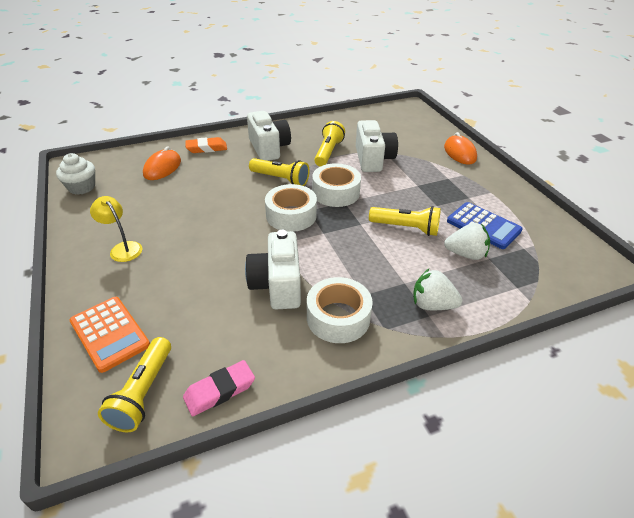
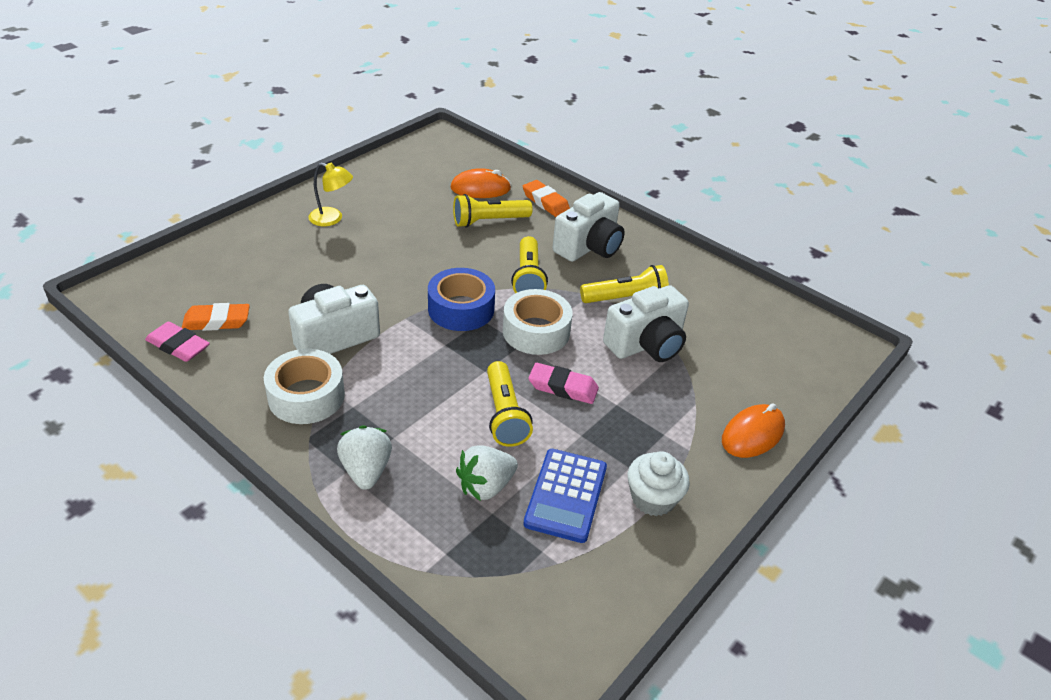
camera: 60 degrees right, 0 degrees up
(82, 187) = (408, 157): white cupcake -> white cupcake (653, 499)
(109, 333) = (219, 258): orange calculator -> none
(123, 248) = (332, 219): yellow lamp -> yellow lamp turned 90 degrees clockwise
(143, 393) = (161, 303): yellow flashlight -> yellow flashlight (489, 221)
(204, 355) = (216, 321): none -> orange eraser
(291, 215) = (461, 309): white tape -> blue tape
(393, 199) = (563, 387): none -> pink eraser
(465, 254) = (486, 486): white strawberry -> white strawberry turned 75 degrees clockwise

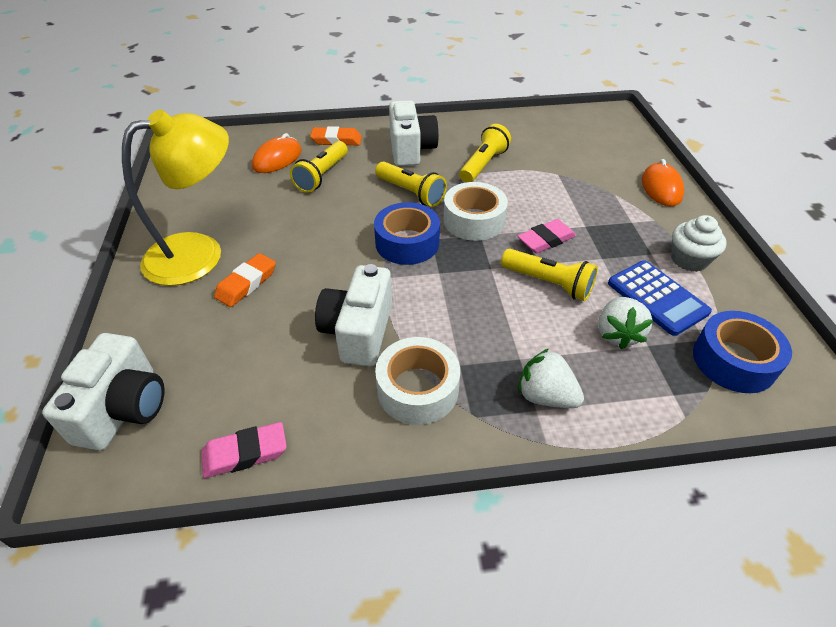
camera: 45 degrees left, 5 degrees up
(216, 321) = (243, 404): orange eraser -> orange eraser (246, 283)
(332, 219) = (200, 253): yellow lamp -> yellow lamp, size x2.10
(533, 583) = (733, 361): none -> blue tape
(646, 344) = (539, 182): white camera -> white camera (124, 409)

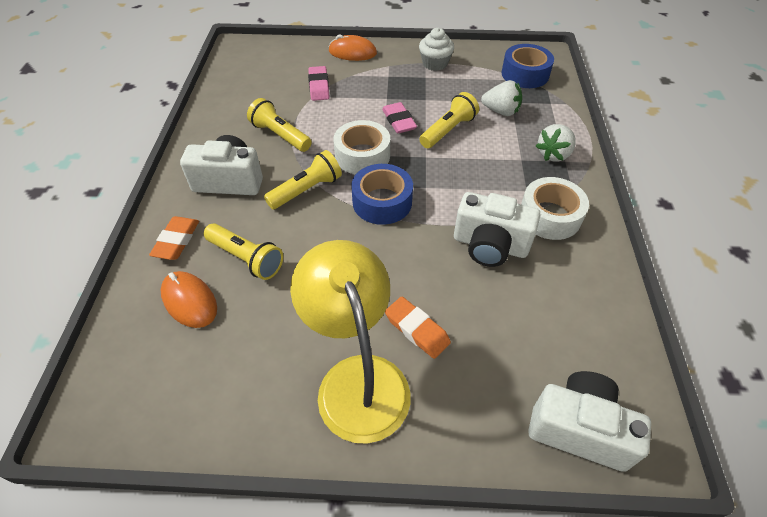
camera: 80 degrees left, 5 degrees up
(245, 453) = (616, 326): pink eraser -> pink eraser (319, 86)
(657, 298) = (469, 86): blue calculator -> none

